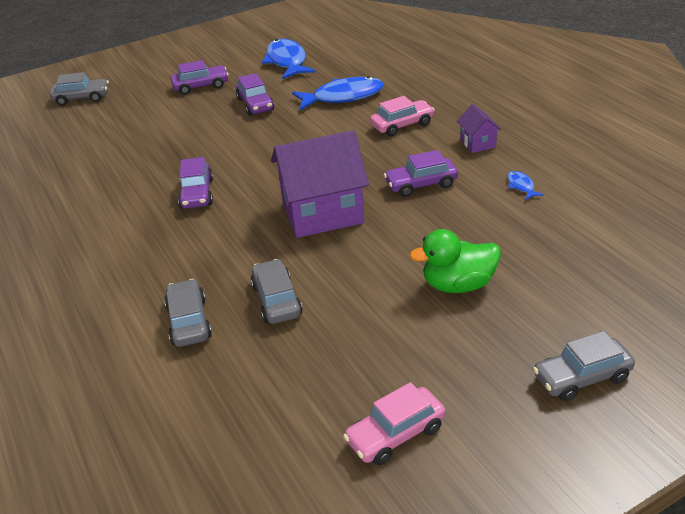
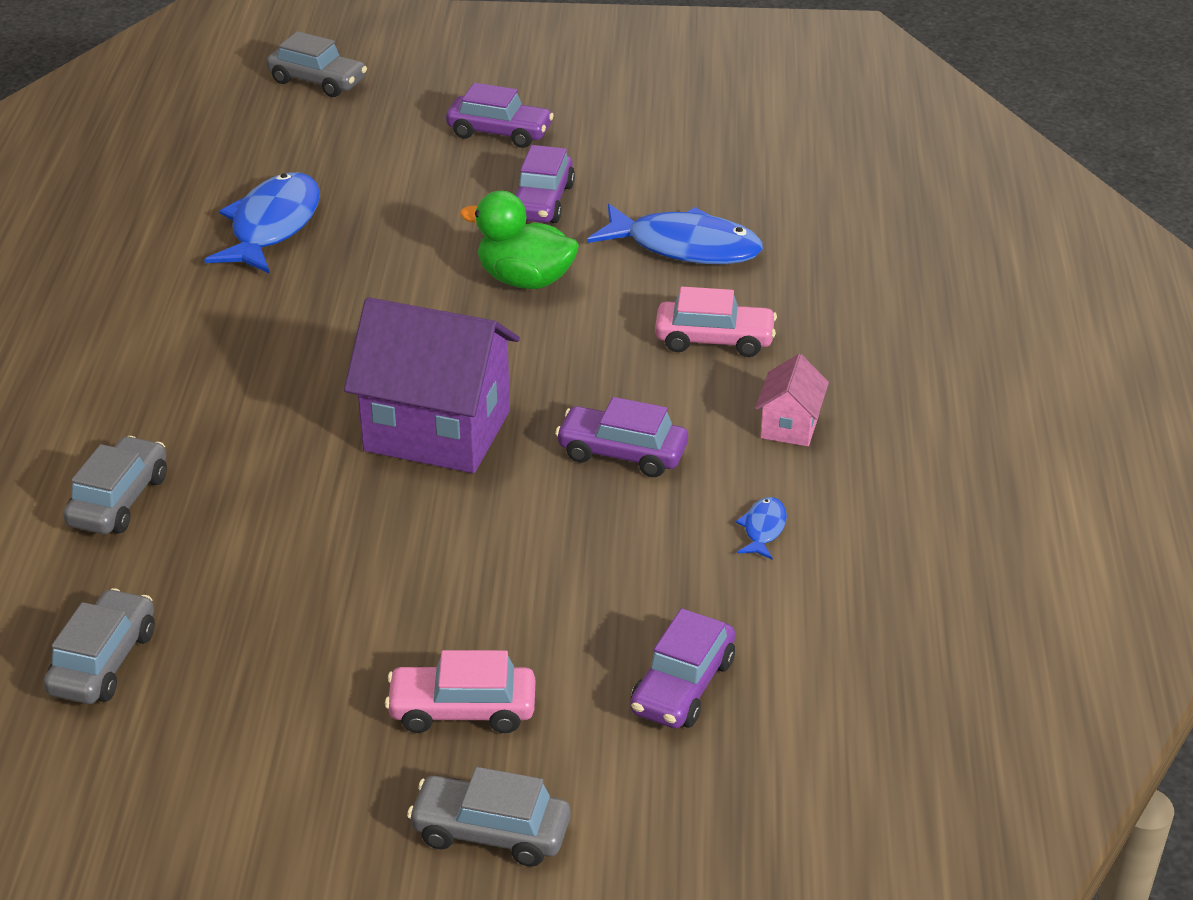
camera: 30 degrees right, 0 degrees up
(197, 194) = (310, 318): purple car -> purple car (683, 686)
(276, 300) = (245, 527): grey car -> grey car (103, 662)
(287, 61) = (674, 140): blue fish -> blue fish (272, 226)
(395, 434) = (195, 768): pink car -> pink car (462, 710)
(458, 285) = (490, 627): green duck -> green duck (525, 280)
(477, 143) = (789, 426): purple house -> pink house

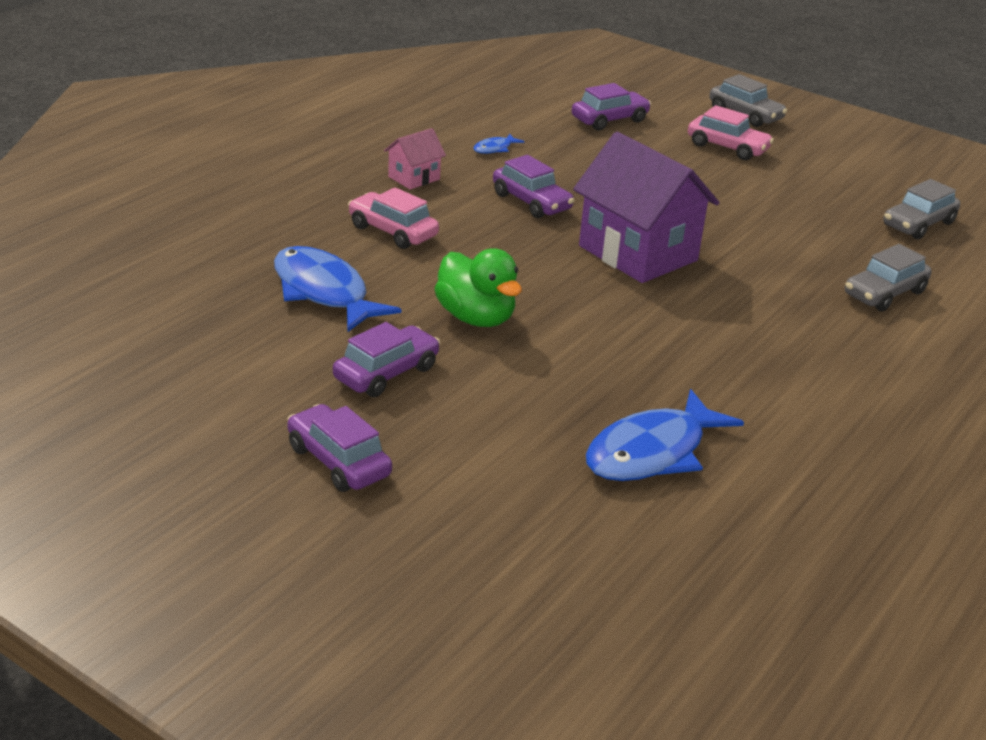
camera: 150 degrees left, 5 degrees down
(317, 81) = (462, 633): grey car -> none

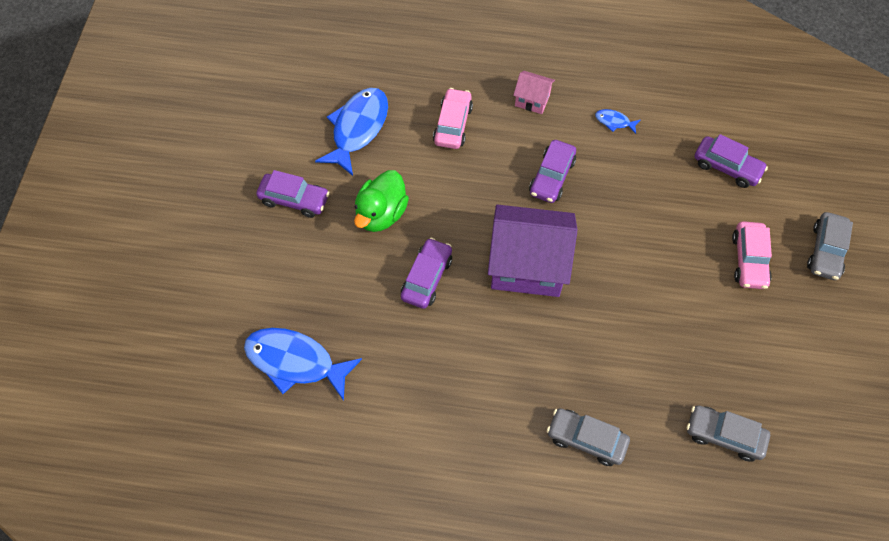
camera: 65 degrees right, 30 degrees up
(338, 461) = (202, 219): purple car -> purple car (426, 278)
(638, 253) = (527, 266): purple house -> purple house turned 75 degrees clockwise

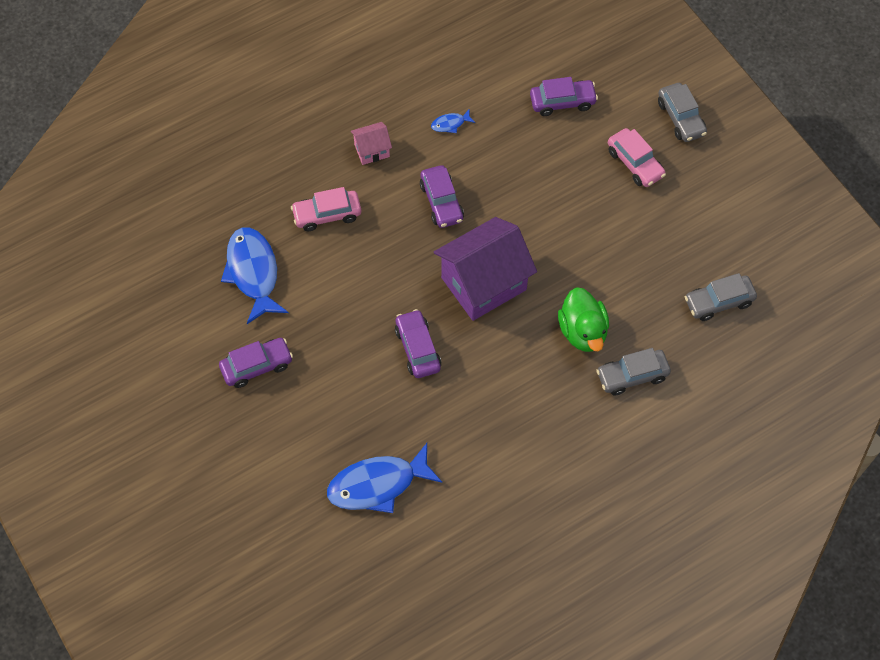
camera: 40 degrees left, 0 degrees up
(381, 214) = (337, 326): green duck -> green duck (583, 331)
(453, 124) = (327, 215): pink car -> pink car turned 75 degrees counterclockwise

